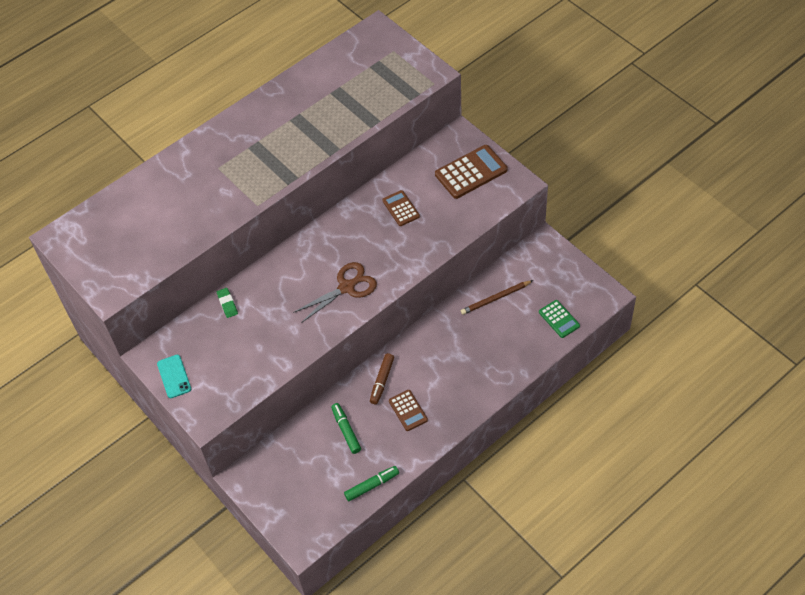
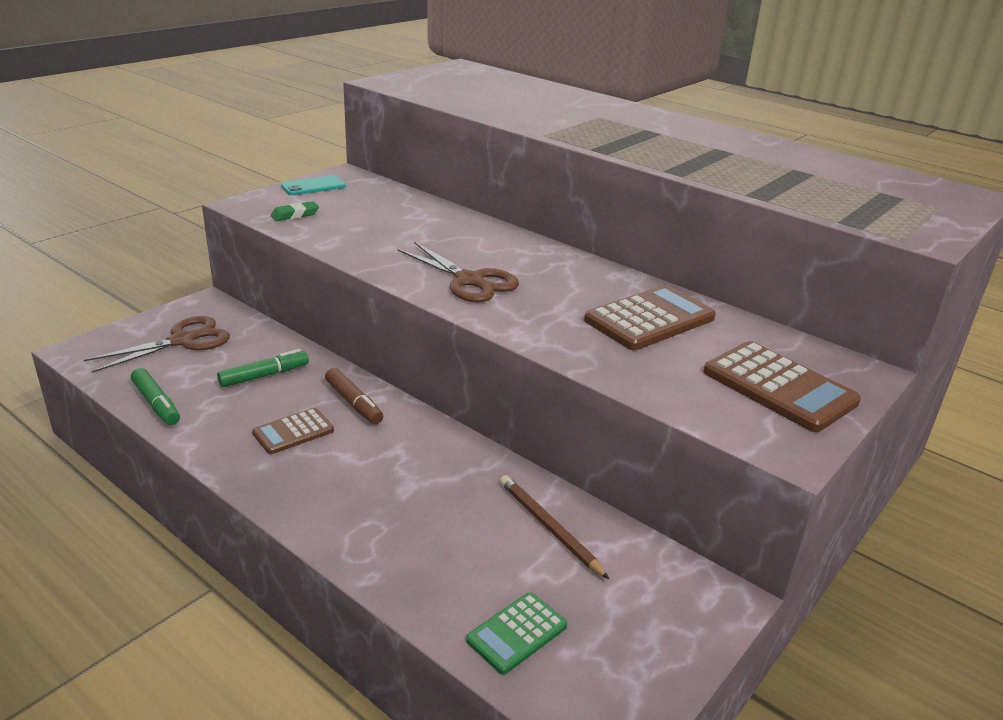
camera: 75 degrees right, 25 degrees down
(227, 304) = (427, 208): green eraser -> green eraser (295, 215)
(296, 483) = (183, 341): none -> brown scissors
(382, 381) = (353, 403): brown marker -> brown marker turned 135 degrees counterclockwise
(401, 208) = (649, 319): brown calculator -> brown calculator, size x1.70

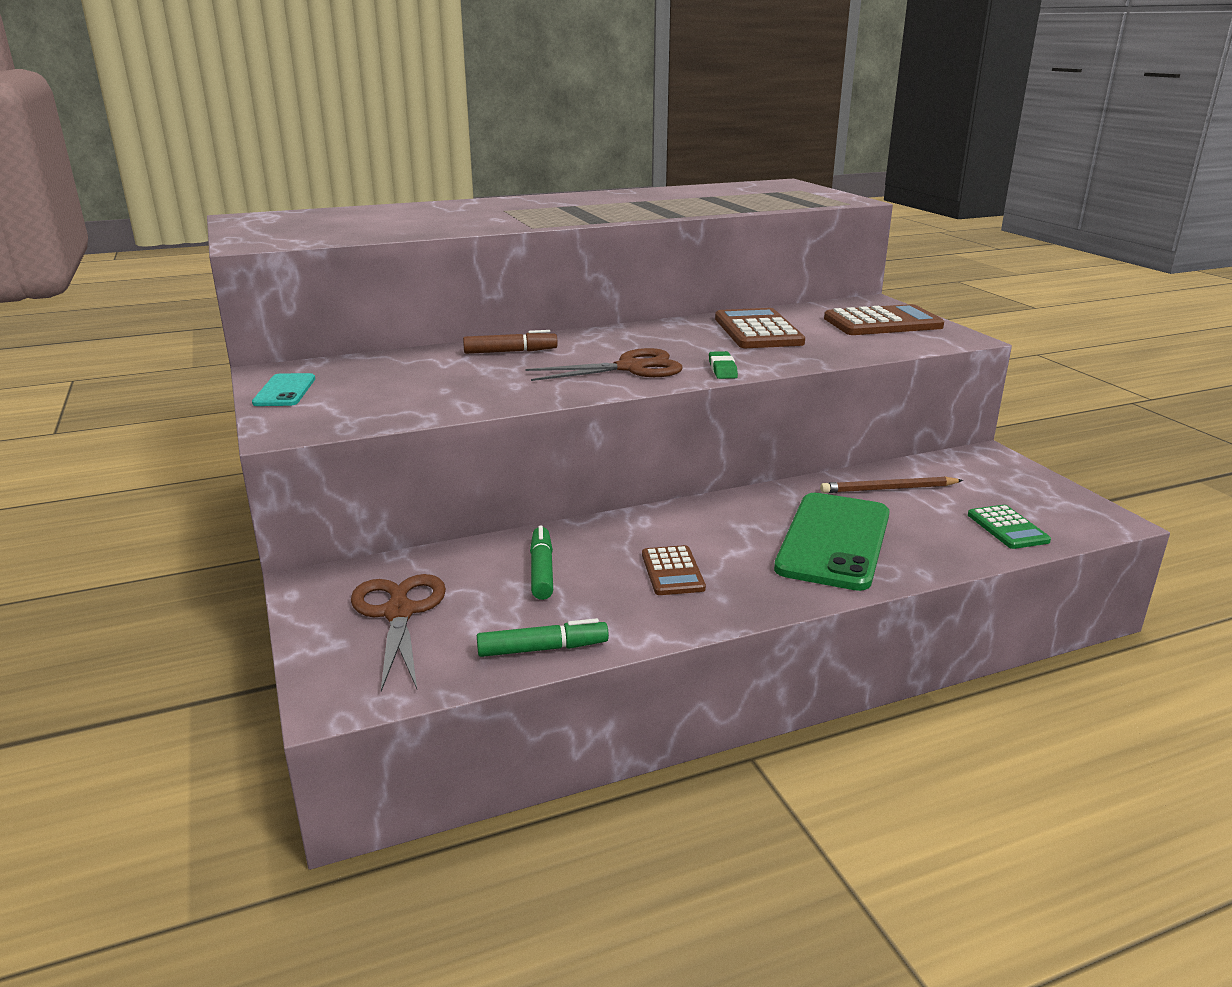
camera: 60 degrees left, 5 degrees down
(295, 215) = (363, 410): green eraser -> green eraser (722, 369)
(353, 403) = (643, 531): brown marker -> brown marker (510, 352)
(401, 509) = (834, 541): none -> green phone

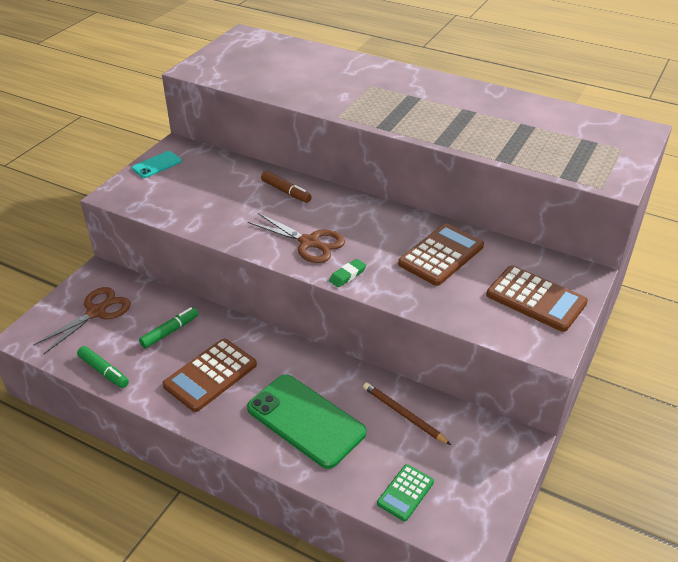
camera: 50 degrees right, 15 degrees up
(672, 571) = (210, 375): brown calculator -> brown calculator, size x1.70
(834, 541) = (305, 420): green phone -> green phone turned 60 degrees clockwise

